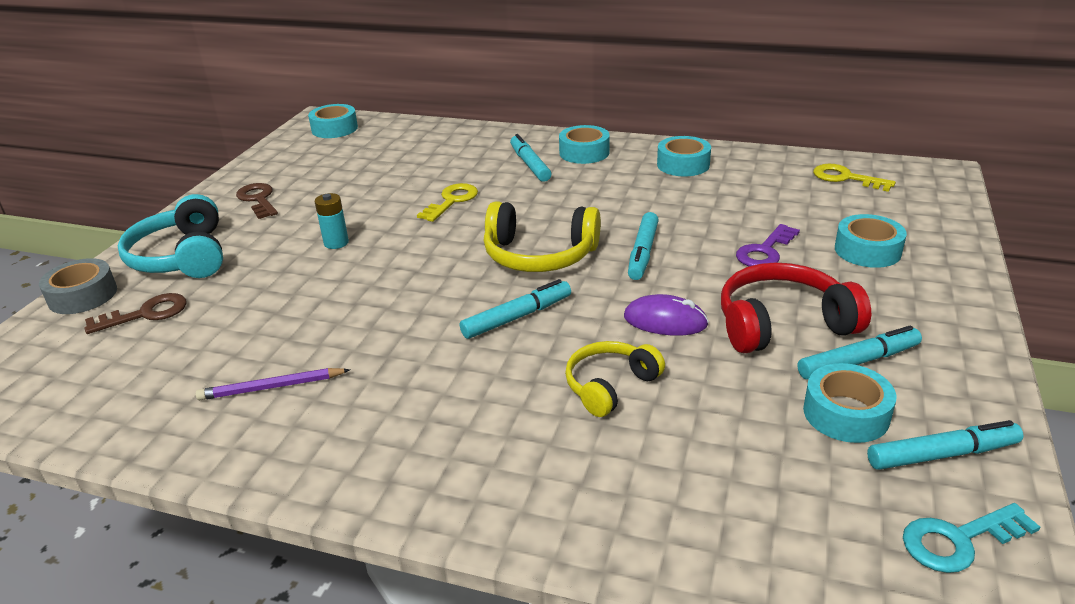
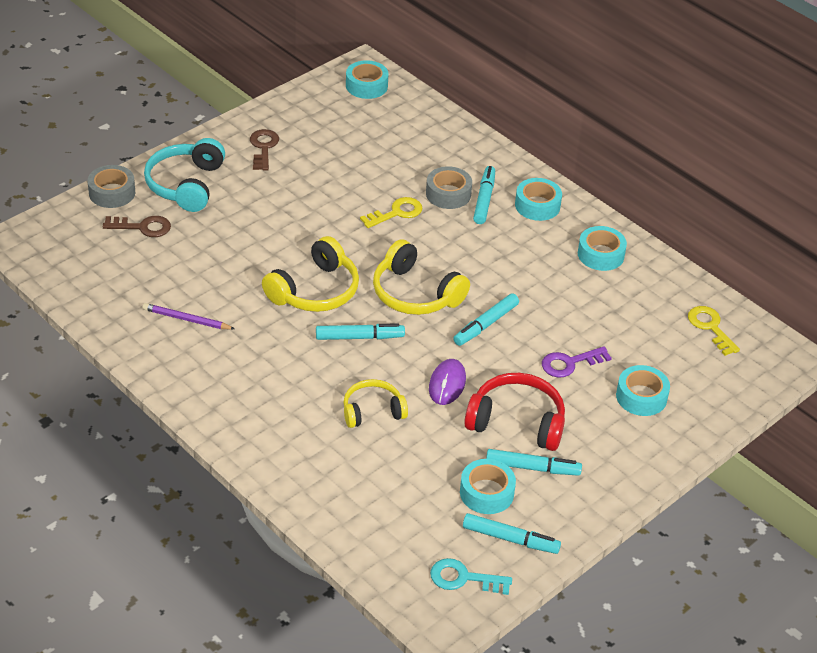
camera: 25 degrees right, 10 degrees up
(336, 243) = (290, 218): turquoise battery -> none
(422, 294) = (315, 291): none -> yellow headphones
(490, 172) = (448, 194): none -> grey tape
(665, 321) = (447, 384): purple mouse -> purple mouse turned 60 degrees clockwise

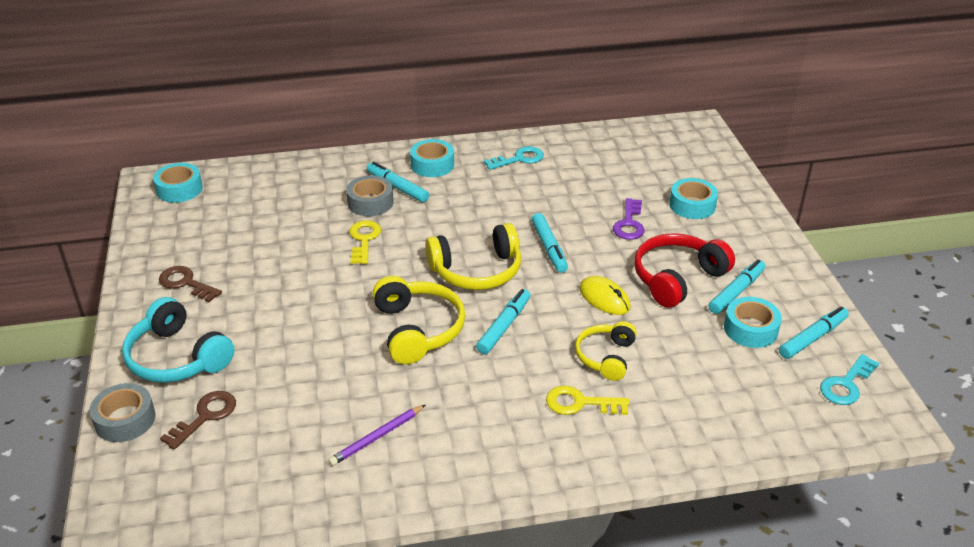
camera: 55 degrees left, 5 degrees down
(447, 384) = (604, 298): purple mouse -> yellow mouse
(600, 254) = (518, 159): turquoise tape -> turquoise key
(710, 328) = (641, 145): yellow key -> yellow key (580, 403)

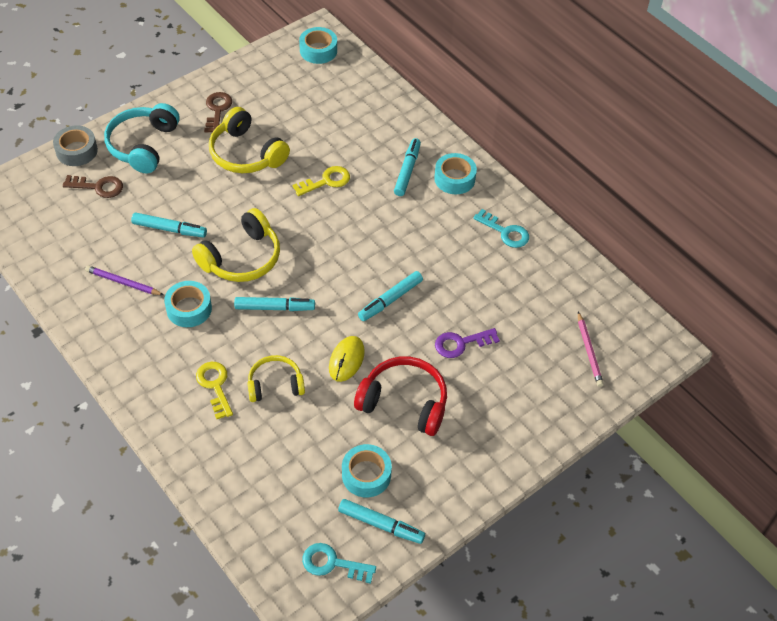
camera: 60 degrees right, 15 degrees up
(370, 202) = (375, 164): grey tape -> none
(477, 271) = (331, 265): yellow headphones -> yellow headphones (246, 154)
(680, 161) = (589, 351): none -> pink pencil
(692, 205) = (522, 381): turquoise tape -> turquoise tape (189, 308)
(736, 292) = (411, 451): turquoise marker -> turquoise marker (169, 229)

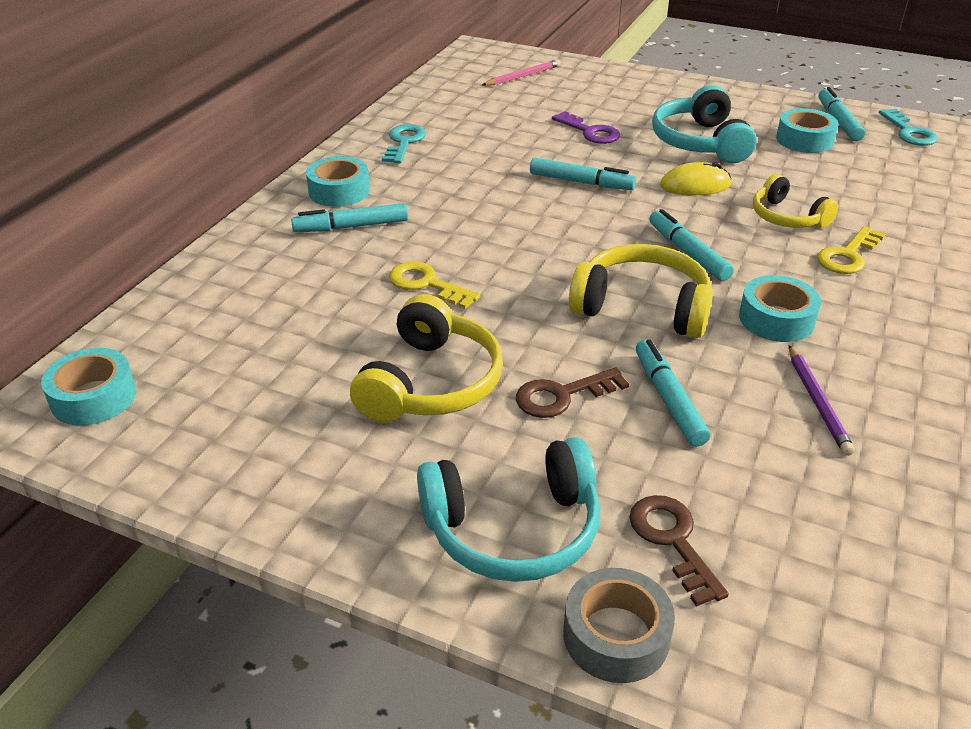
camera: 115 degrees left, 15 degrees down
(217, 110) = (343, 464): brown key -> brown key (562, 395)
(404, 402) = (700, 142): red headphones -> turquoise headphones

